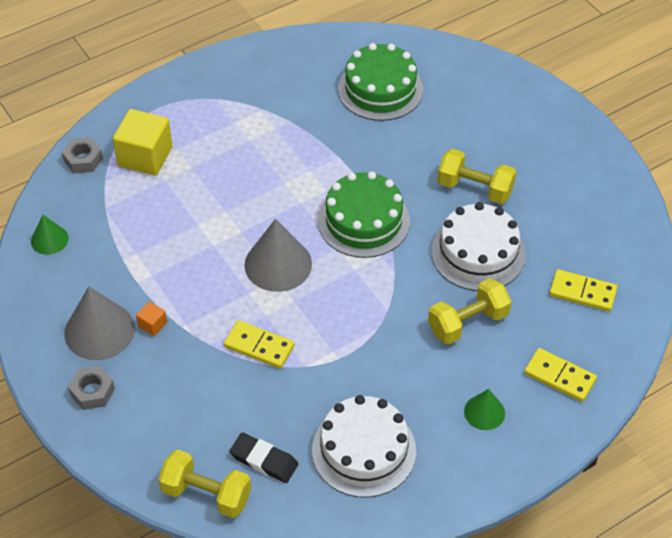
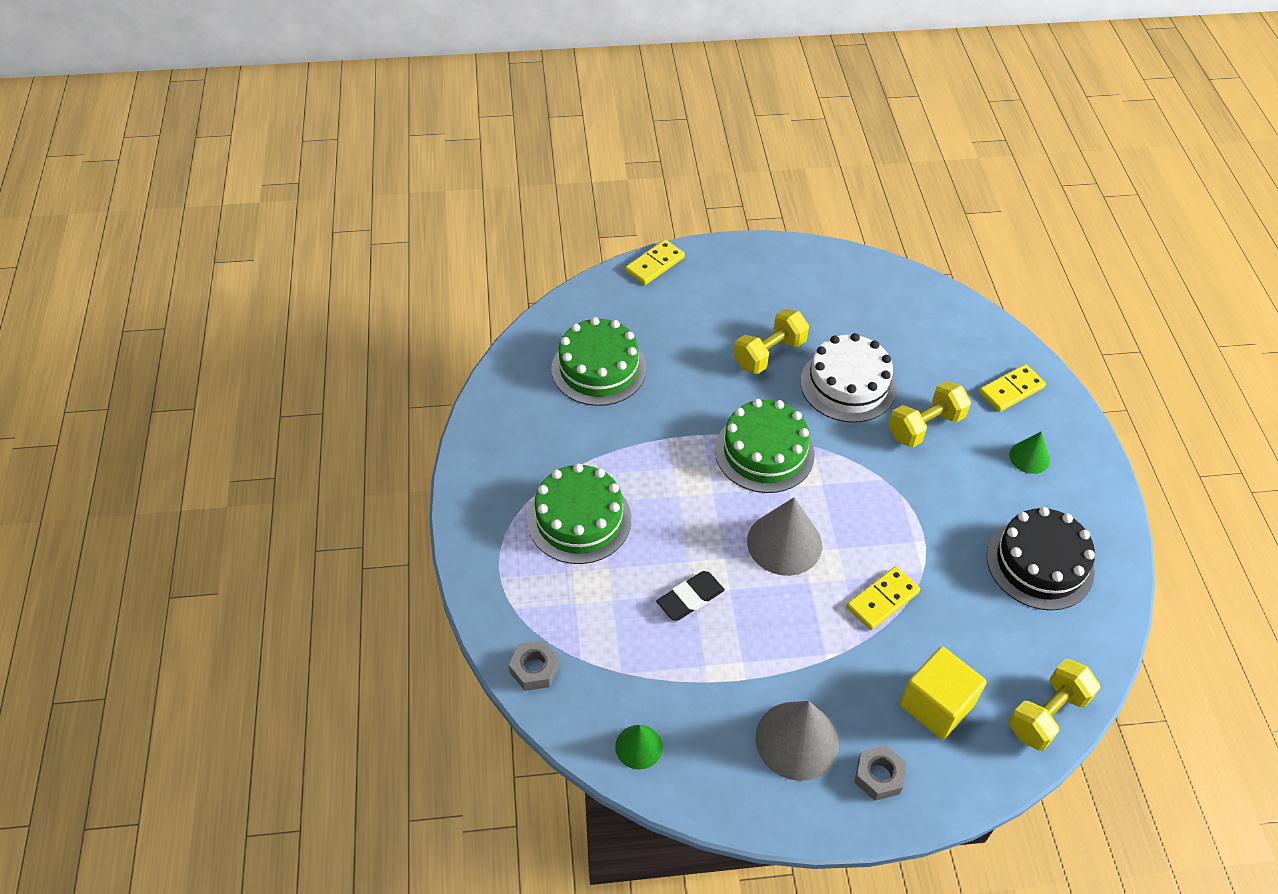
camera: 65 degrees left, 0 degrees up
(145, 156) = (567, 606): yellow cube -> yellow cube (936, 705)
(152, 325) = (812, 685): orange cube -> none
(225, 134) = (579, 519): none -> green cake
(264, 460) = (1023, 649): black eraser -> black eraser (690, 598)
(364, 450) = (1040, 563): white cake -> black cake
(468, 322) = (925, 426): yellow dumbbell -> yellow dumbbell turned 60 degrees clockwise
(582, 292) = (927, 335): yellow domino -> yellow domino (654, 264)

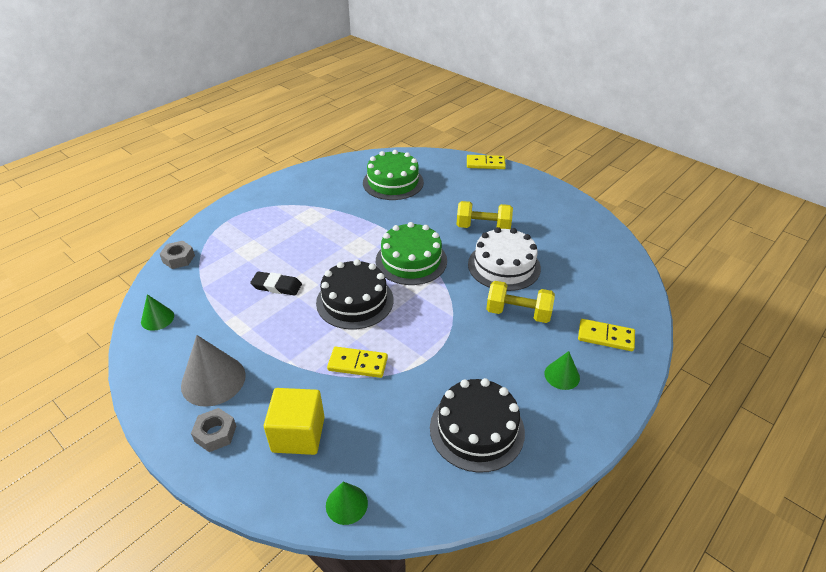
camera: 50 degrees right, 10 degrees down
(579, 519) = (289, 225): green cake -> none
(784, 543) = (355, 301): grey cone -> black cake
(1047, 714) = (346, 504): yellow dumbbell -> green cone

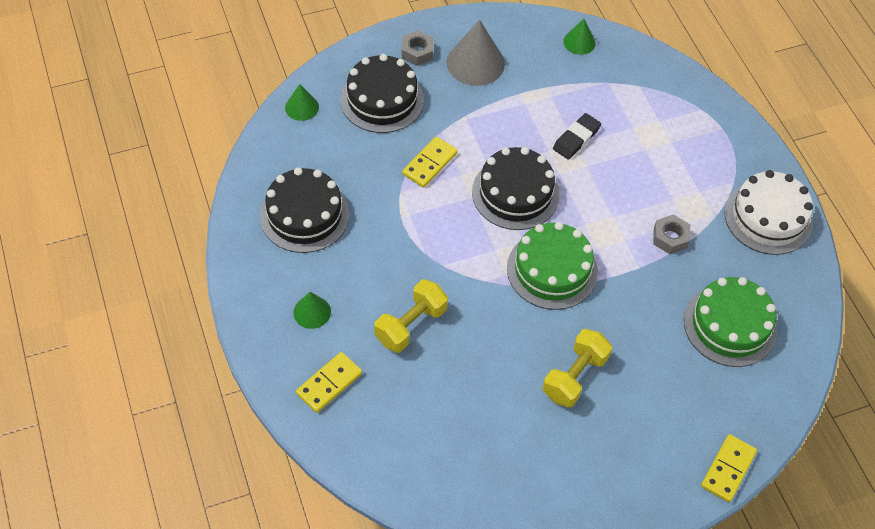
camera: 115 degrees right, 15 degrees up
(178, 258) = (668, 74): grey nut -> grey nut (670, 238)
(298, 434) = (382, 100): yellow cube -> black cake
(504, 266) = (490, 356): white cake -> white cake (768, 217)

